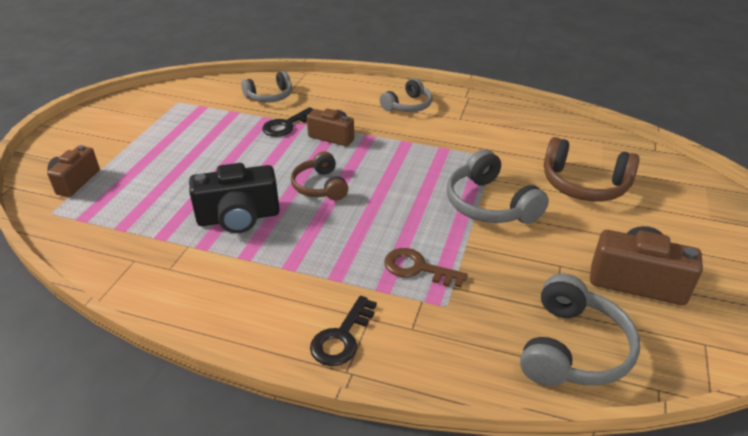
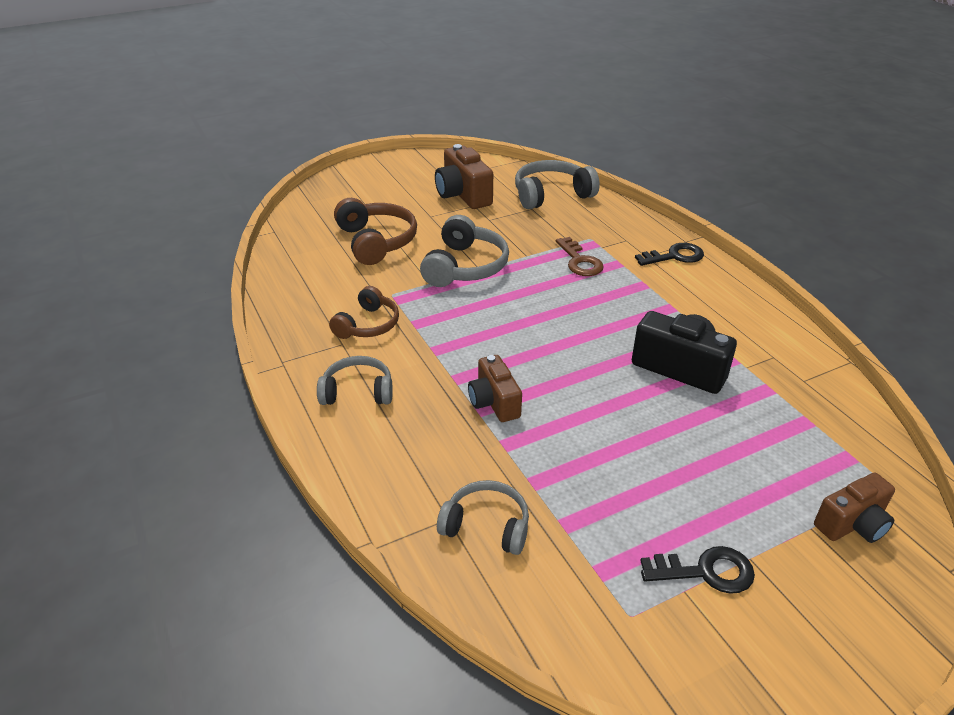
camera: 135 degrees left, 0 degrees up
(286, 125) = (524, 453): black key -> black key (706, 572)
(320, 186) = (576, 355): brown headphones -> brown headphones (368, 325)

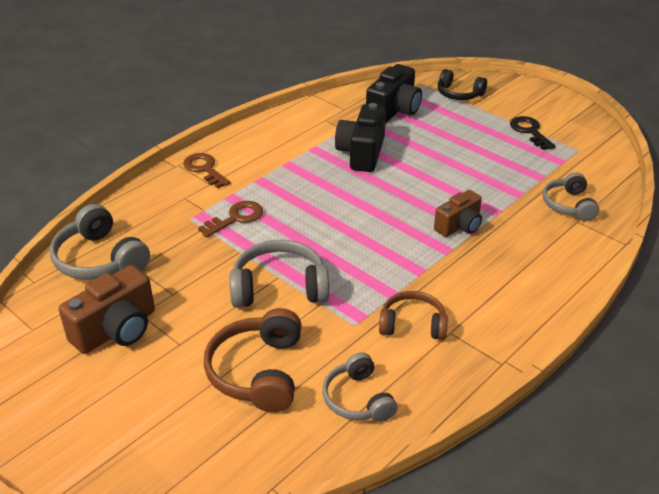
camera: 110 degrees left, 0 degrees up
(357, 391) = (502, 300): grey headphones -> grey headphones (357, 399)
(376, 241) = (257, 372): brown headphones -> brown headphones turned 45 degrees counterclockwise
(674, 256) = (205, 169): black key -> brown key
(795, 428) = (394, 110): none -> black camera
(852, 524) = (459, 94): brown camera -> black headphones

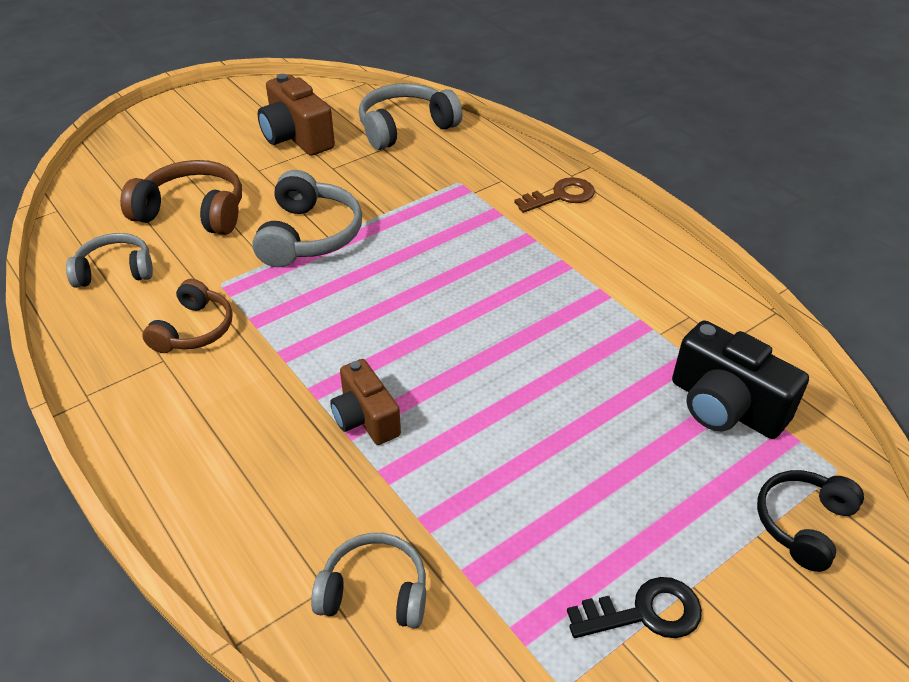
camera: 100 degrees right, 5 degrees up
(236, 218) = (449, 214): brown key -> none
(361, 153) = (584, 343): black camera -> none

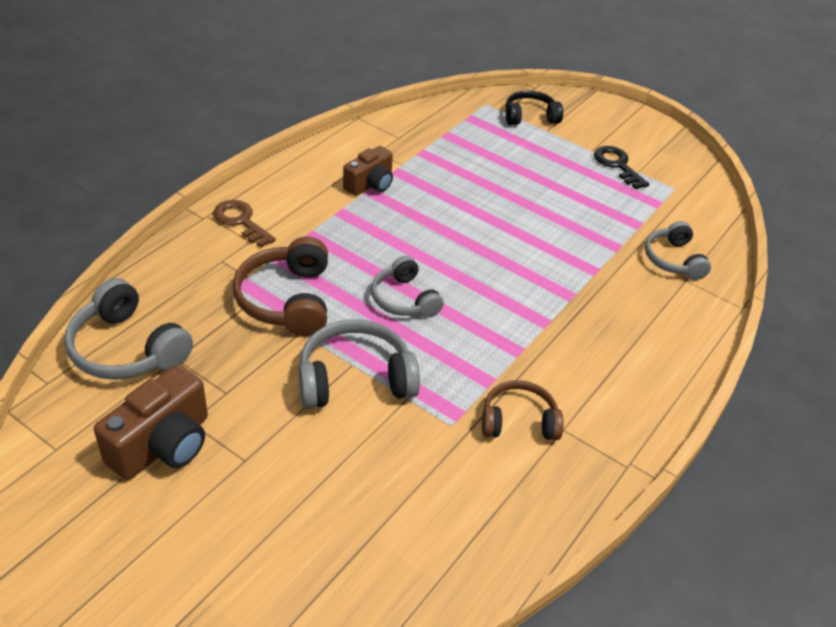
camera: 110 degrees left, 0 degrees up
(115, 271) = (469, 522): grey headphones -> grey headphones (404, 299)
(193, 212) = (345, 492): brown headphones -> brown headphones (286, 300)
(365, 418) = (554, 290): brown camera -> brown camera (370, 184)
(725, 406) = (458, 139): black camera -> none
(802, 523) = (530, 116): black headphones -> black headphones turned 150 degrees clockwise

